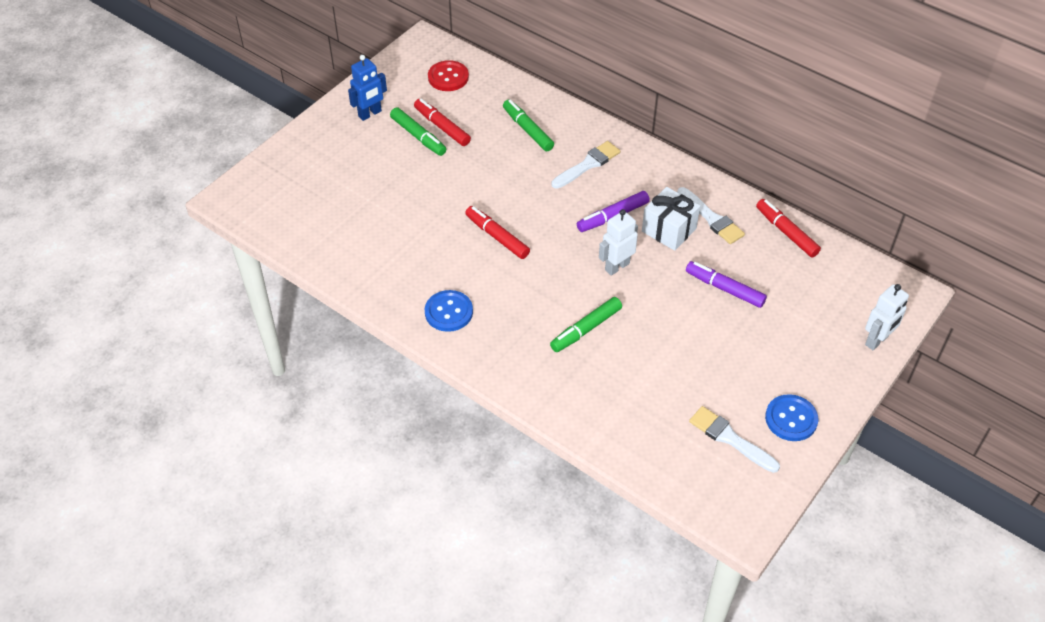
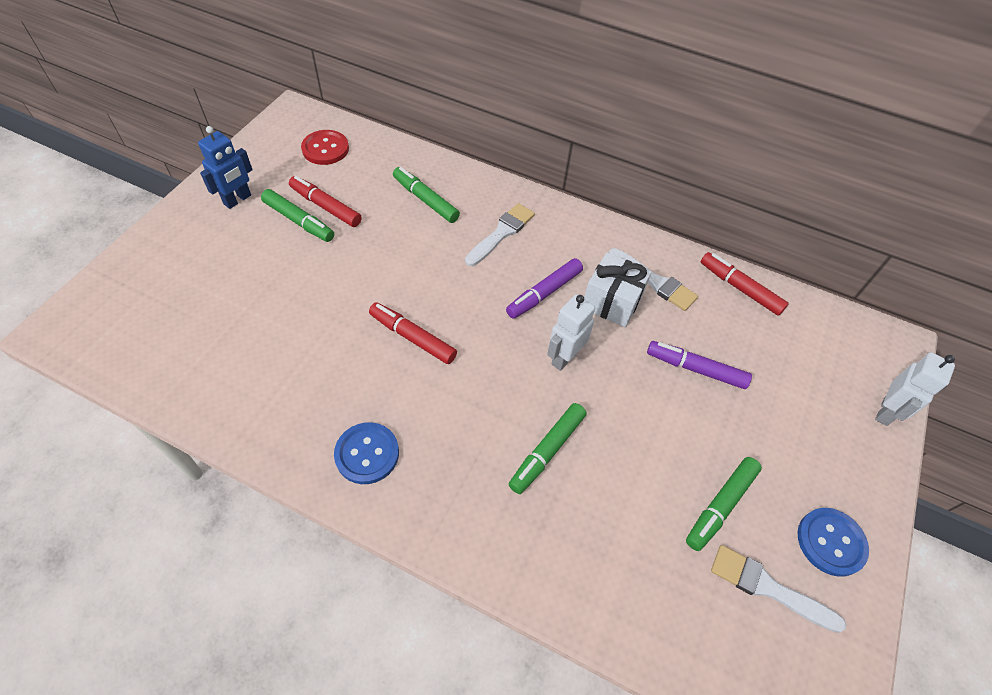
camera: 15 degrees left, 5 degrees up
(711, 383) = (720, 506): none -> green marker

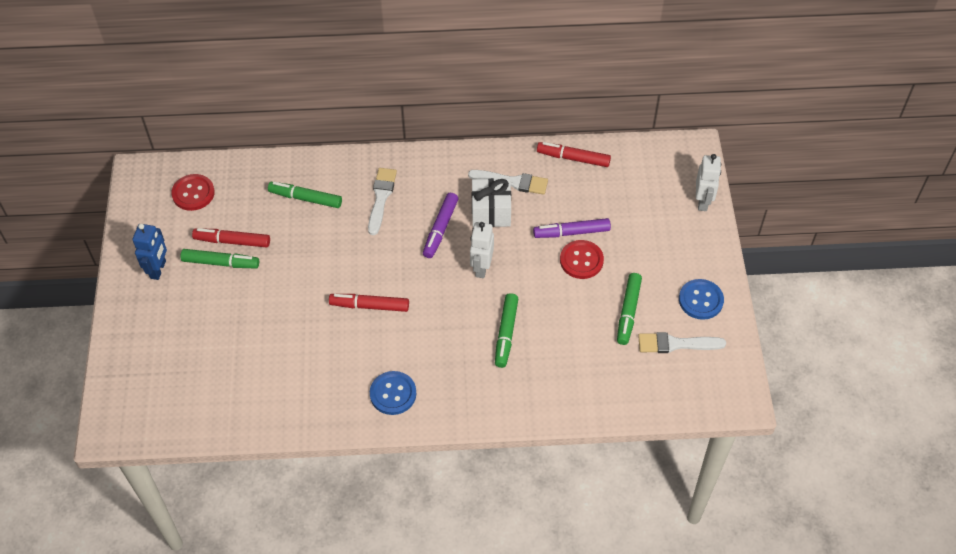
camera: 25 degrees left, 0 degrees up
(691, 408) = (581, 260): none -> red button

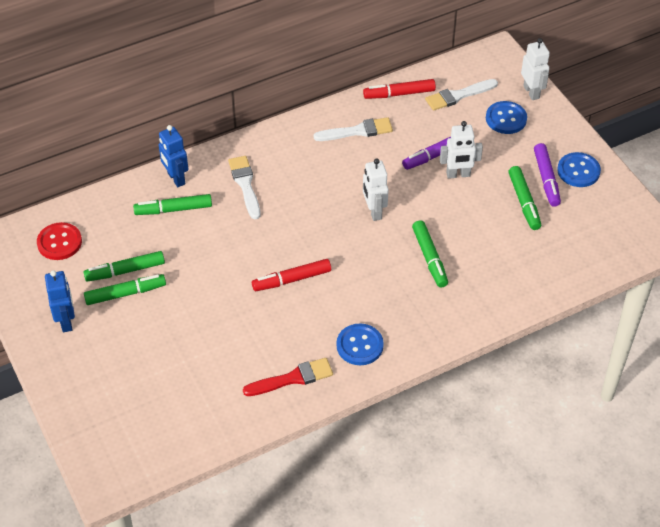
camera: 25 degrees left, 5 degrees down
(232, 241) = (125, 271): red marker -> green marker
(316, 401) = (292, 378): none -> red brush
(324, 169) = (176, 178): none -> blue robot
(440, 229) = (316, 192): purple marker -> purple marker (546, 179)
(491, 212) = (354, 162): white gift -> none
(581, 260) = (458, 174): red button -> white robot
(661, 220) = (506, 119): none -> blue button
(676, 344) = (580, 213): white brush -> white brush (458, 95)

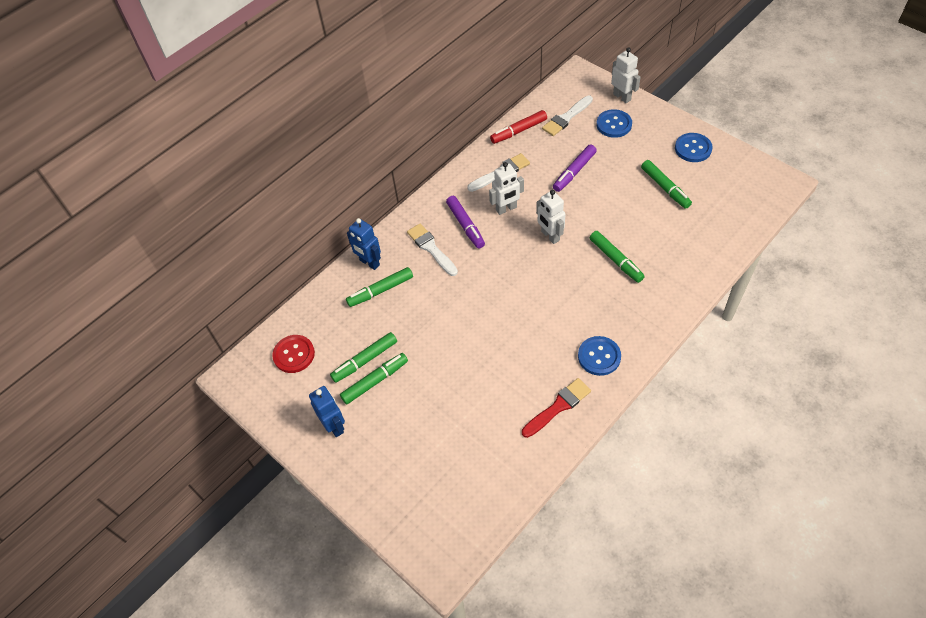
camera: 15 degrees left, 5 degrees up
(292, 279) = (512, 318): red marker -> none
(458, 174) = (601, 182): white robot -> white robot (506, 209)
(546, 179) = (672, 163): purple marker -> purple marker (465, 225)

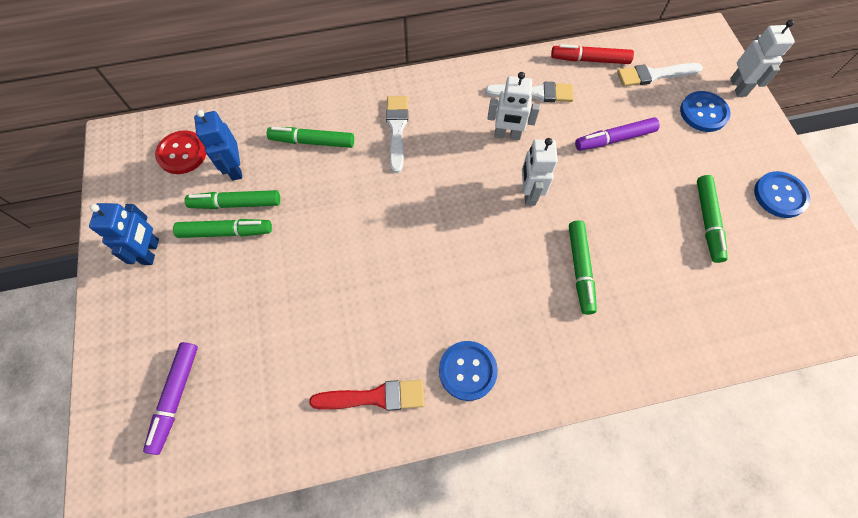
camera: 30 degrees right, 10 degrees up
(369, 263) = (327, 106): blue robot -> blue robot (235, 169)
(465, 225) = (451, 127): purple marker -> purple marker (175, 397)

